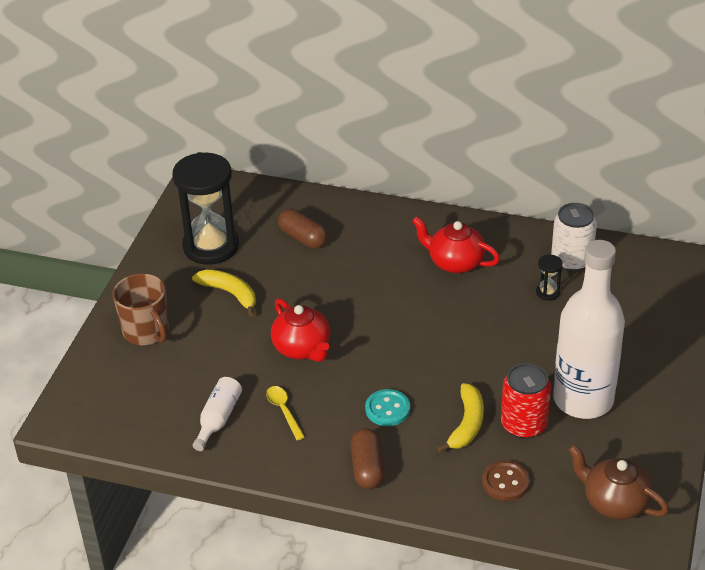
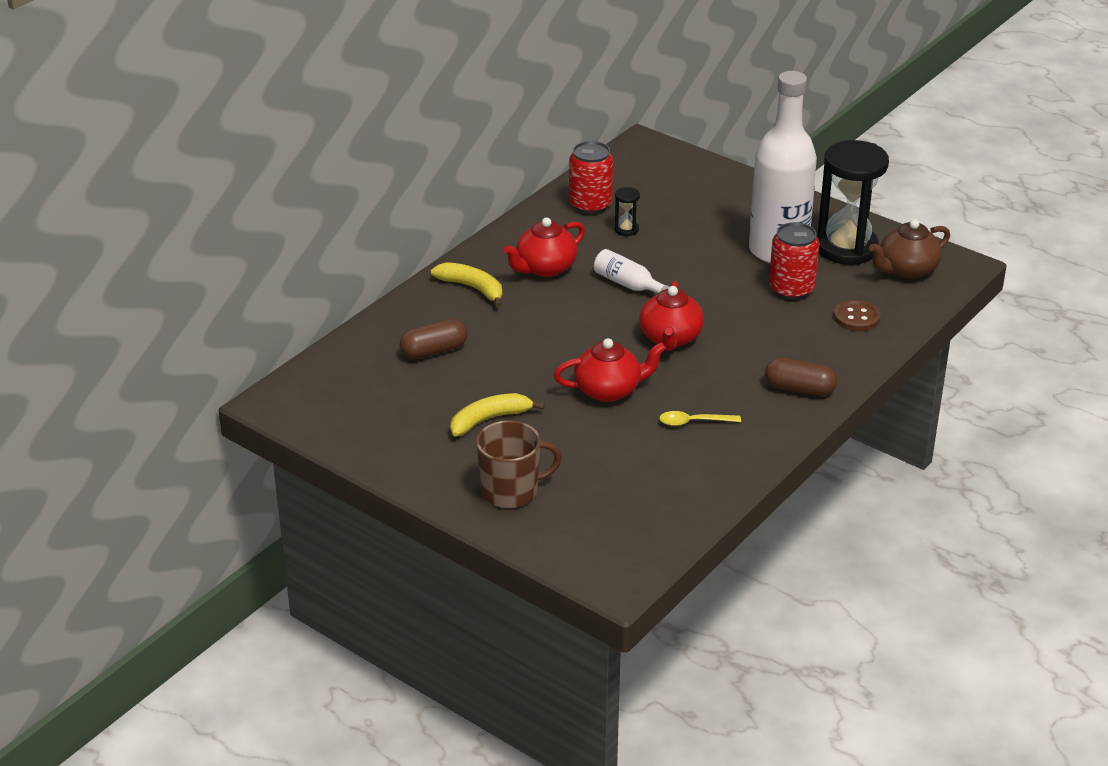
camera: 70 degrees left, 5 degrees down
(211, 246) = (398, 416): black hourglass -> black hourglass (846, 248)
(218, 419) = (680, 467): white bottle -> white bottle (628, 284)
(387, 409) = (728, 358): turquoise button -> none
(397, 365) = (670, 338): none -> red teapot
(467, 424) = (774, 319): yellow banana -> yellow banana (472, 288)
(571, 260) = (590, 205): white can -> red can

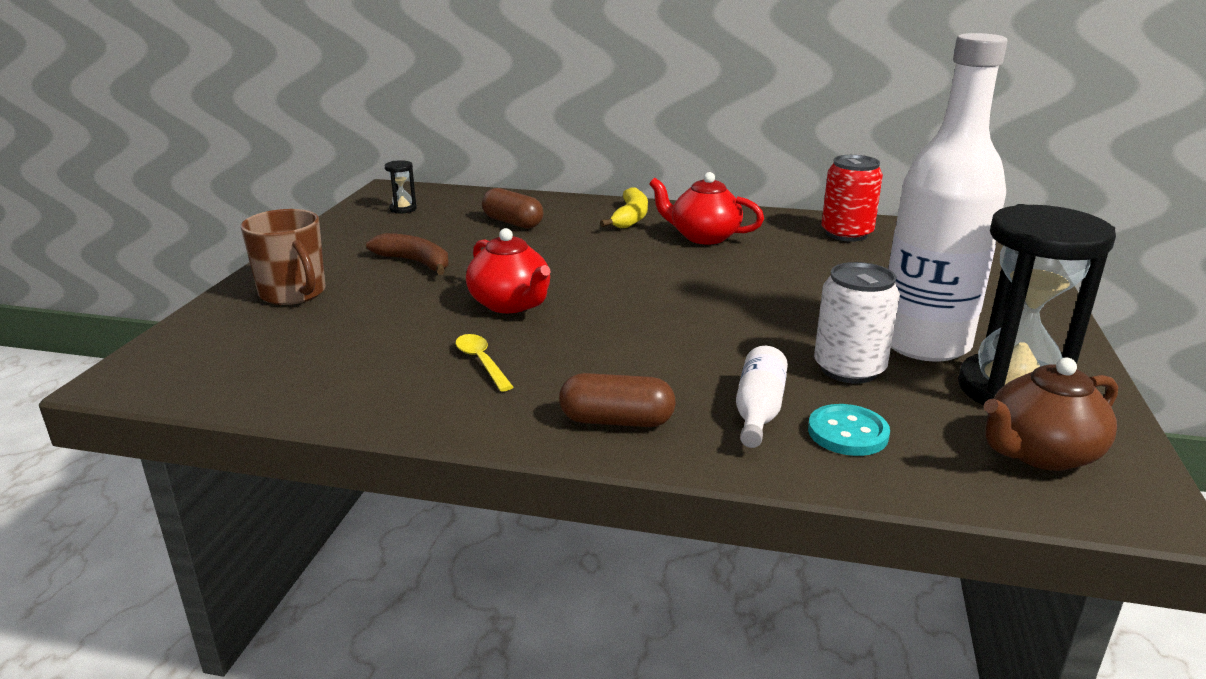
camera: 65 degrees right, 10 degrees down
(489, 419) = (415, 262): yellow banana -> brown banana
(626, 229) = (828, 256): black hourglass -> black hourglass (403, 209)
(628, 284) = (725, 276): white bottle -> white bottle (758, 411)
(670, 338) = (646, 316): red teapot -> none
(791, 289) = (849, 369): red can -> white can
(799, 389) = (617, 421): brown capsule -> brown capsule turned 75 degrees counterclockwise
(856, 317) = (847, 433): brown button -> turquoise button
(907, 269) = (1040, 453): brown teapot -> brown teapot turned 60 degrees counterclockwise

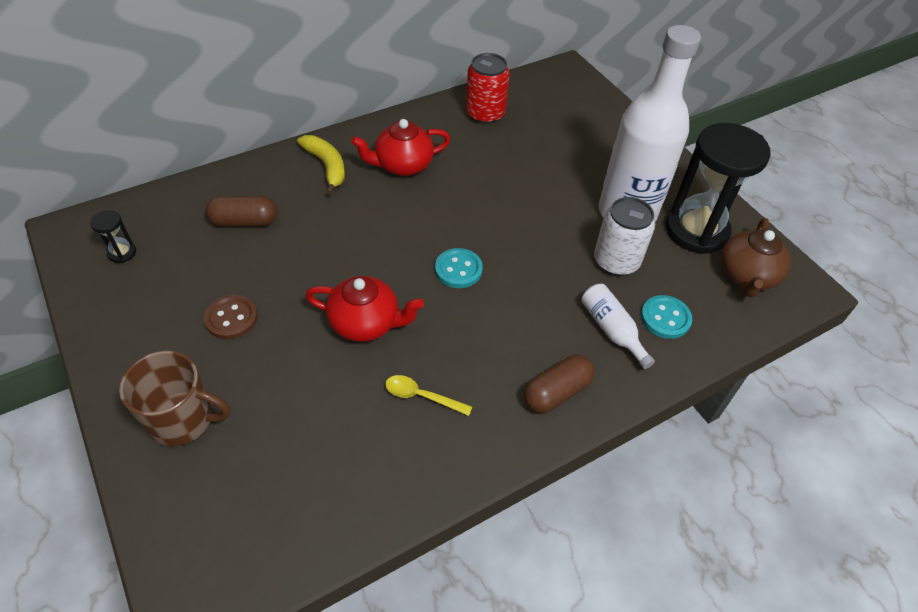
camera: 45 degrees left, 25 degrees up
(415, 262) = (231, 318): brown banana -> brown button
(651, 308) = (458, 269): none -> turquoise button

